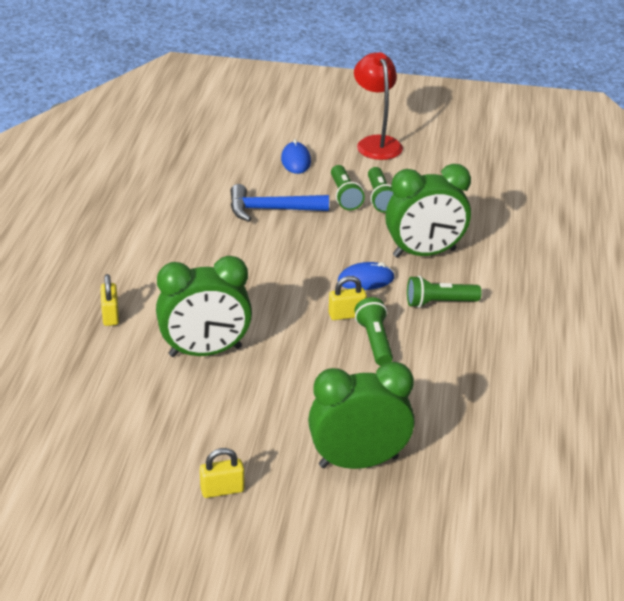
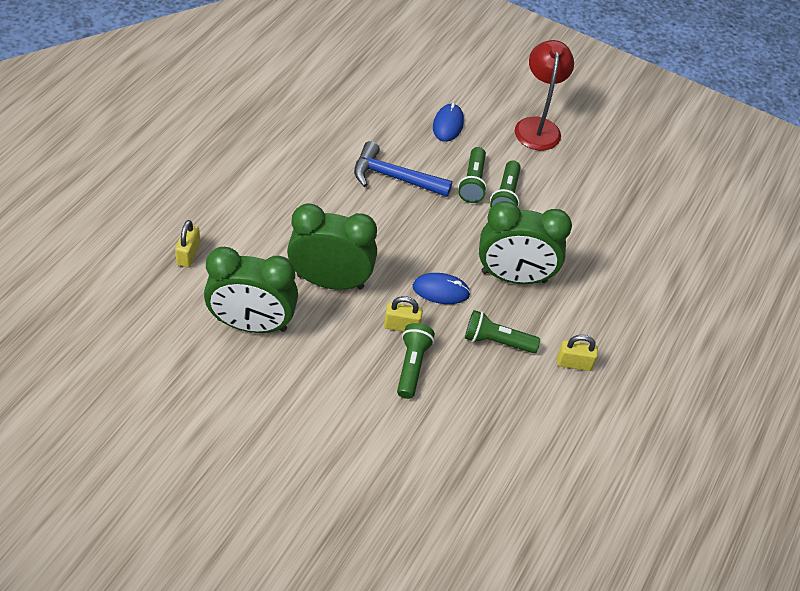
camera: 15 degrees right, 15 degrees up
(222, 490) = (190, 485): yellow padlock -> yellow padlock (574, 363)
(358, 462) = (326, 498): green clock -> green clock (330, 281)

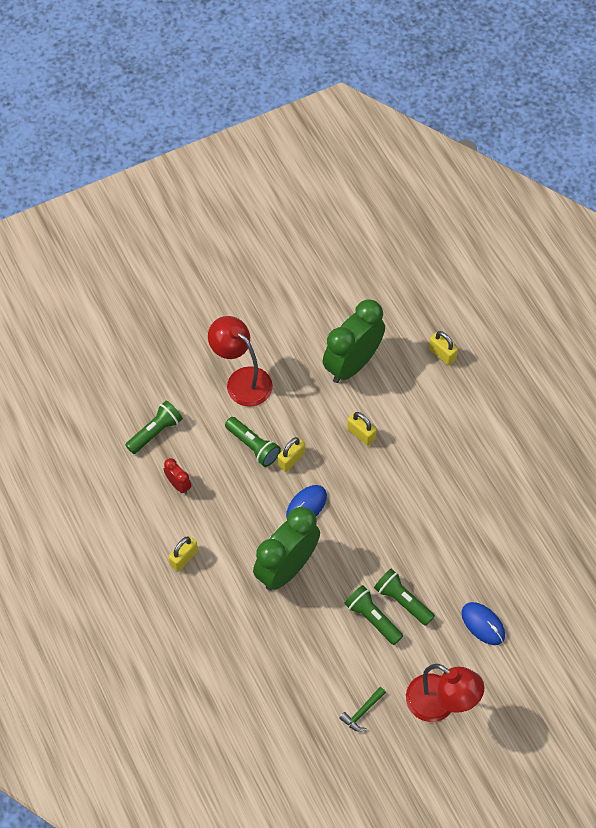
camera: 130 degrees right, 10 degrees up
(330, 281) = (361, 434): green clock -> yellow padlock
(342, 416) = (242, 380): none -> red lamp
(394, 177) = (443, 540): blue hammer -> none
(497, 341) = (237, 516): green flashlight -> green flashlight (155, 432)
(505, 410) = (178, 485): none -> red clock
(588, 170) = (362, 712): none -> green hammer

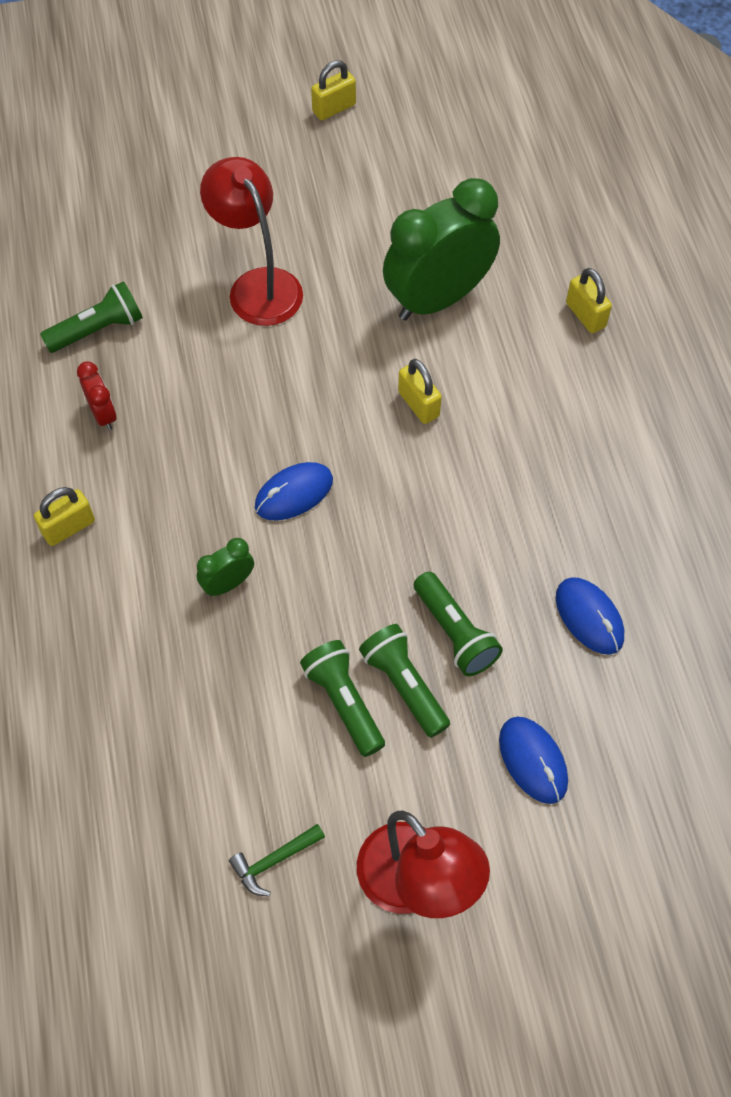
camera: 15 degrees right, 0 degrees up
(253, 446) = (241, 384): green flashlight -> green flashlight (455, 633)
(287, 568) = (228, 584): green clock -> green clock, size x0.44
(291, 459) = (294, 417): yellow padlock -> yellow padlock (334, 108)
(492, 537) = (589, 617): none -> blue mouse

